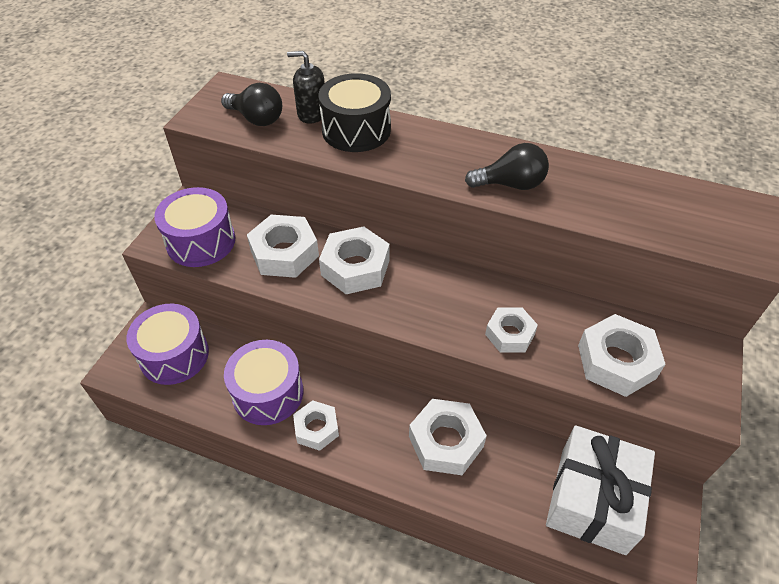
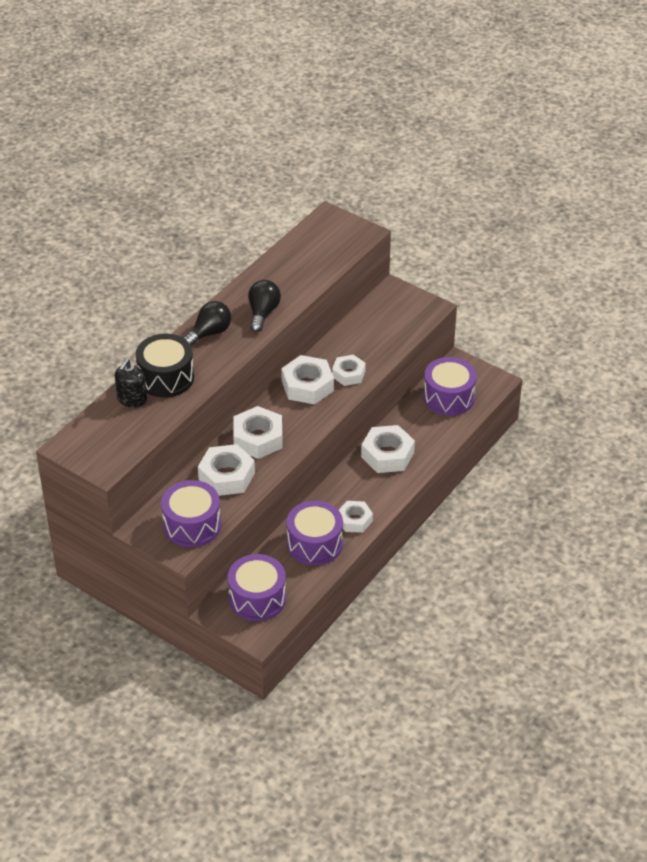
camera: 75 degrees left, 5 degrees down
(256, 119) = (123, 432): black light bulb -> black light bulb (209, 333)
(592, 499) = (448, 397): white gift -> purple drum
(616, 361) = (386, 333): white nut -> white nut (307, 386)

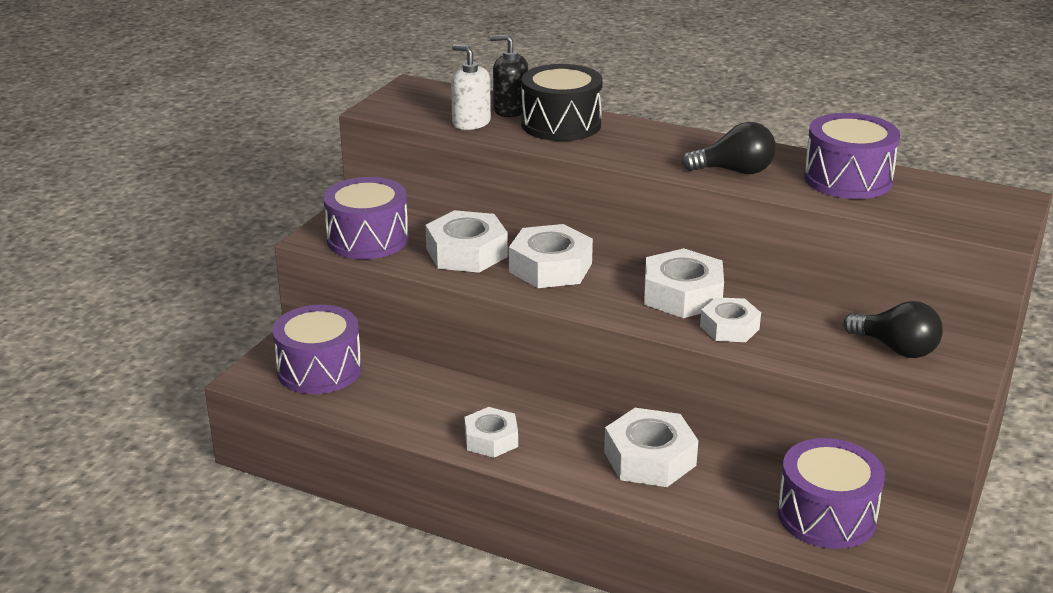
camera: 80 degrees right, 15 degrees down
(148, 421) = (471, 123): none -> white soap dispenser
(209, 333) = (667, 141): black light bulb -> black light bulb (896, 349)
(314, 544) = (433, 407): purple drum -> purple drum (847, 179)

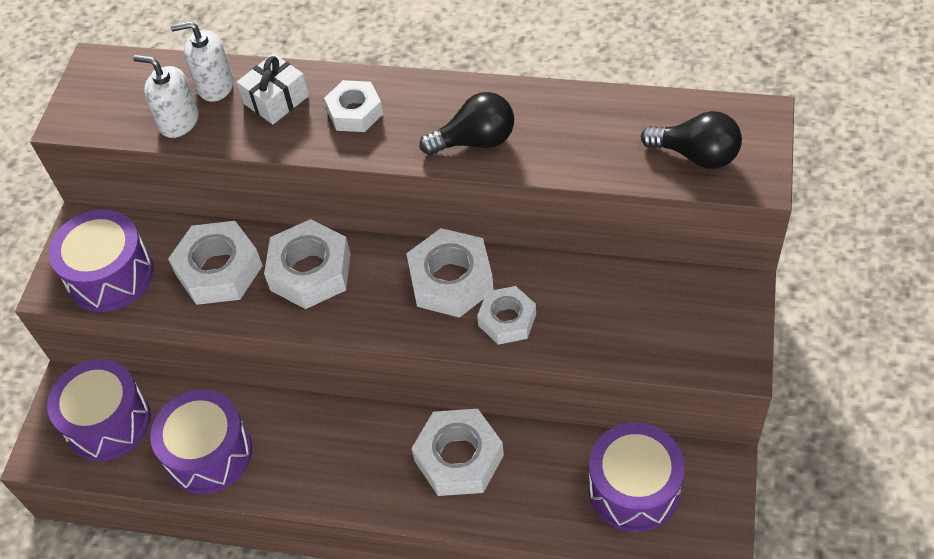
camera: 10 degrees left, 25 degrees up
(491, 439) = (304, 474): white nut -> white nut (355, 112)
(510, 110) = (215, 85): black soap dispenser -> white soap dispenser
(561, 124) = (276, 99): black drum -> white gift
(847, 179) = (591, 125): purple drum -> purple drum (209, 453)
(896, 349) = (670, 309): black light bulb -> black light bulb (696, 155)

